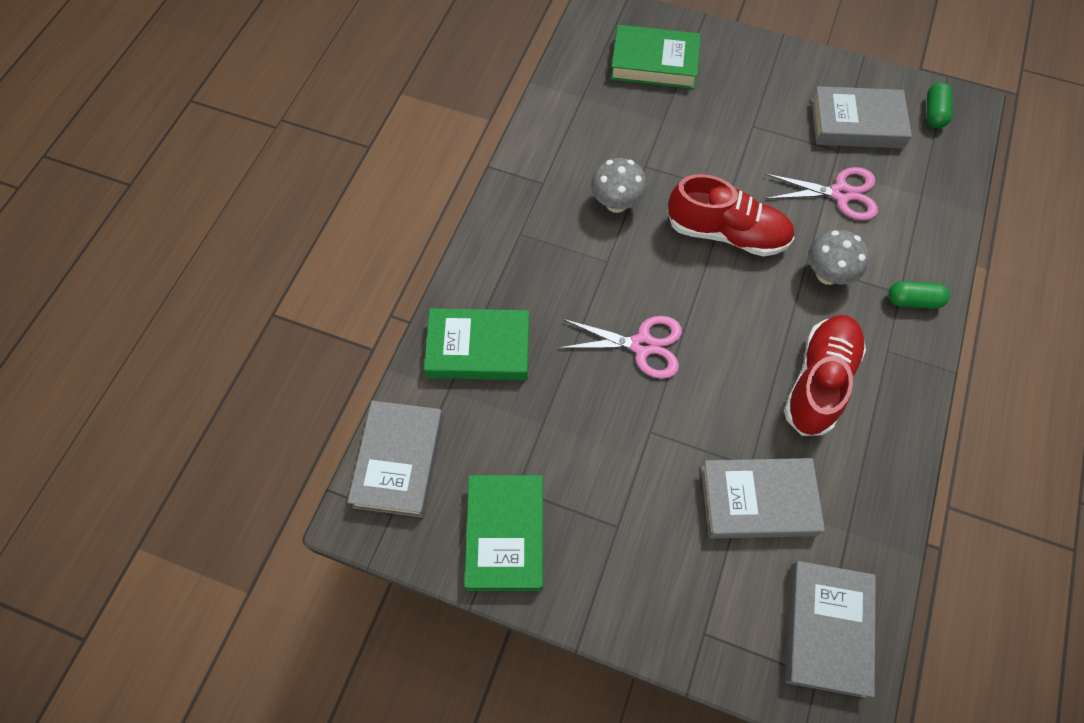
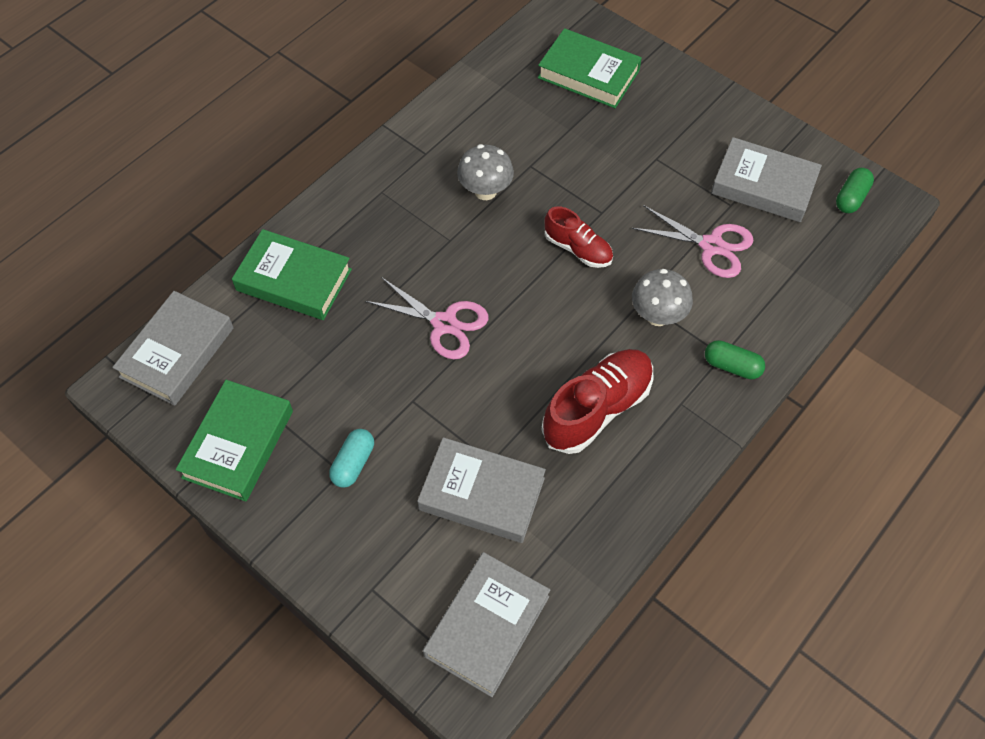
camera: 20 degrees right, 5 degrees down
(625, 514) = (353, 463): none -> turquoise capsule
(727, 233) = (578, 249): red shoe -> red shoe, size x0.61

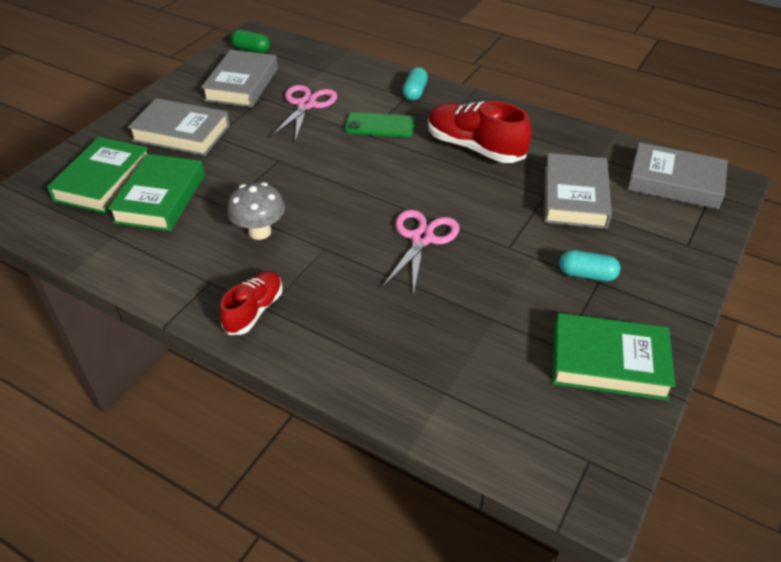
camera: 100 degrees left, 15 degrees down
(177, 352) = (526, 448): grey book -> grey book (181, 133)
(294, 279) = (399, 360): green book -> green book (160, 198)
(578, 249) = (321, 169): red shoe -> red shoe (254, 311)
(657, 316) = (380, 125): grey mushroom -> green phone
(732, 366) = (415, 92): green capsule -> turquoise capsule

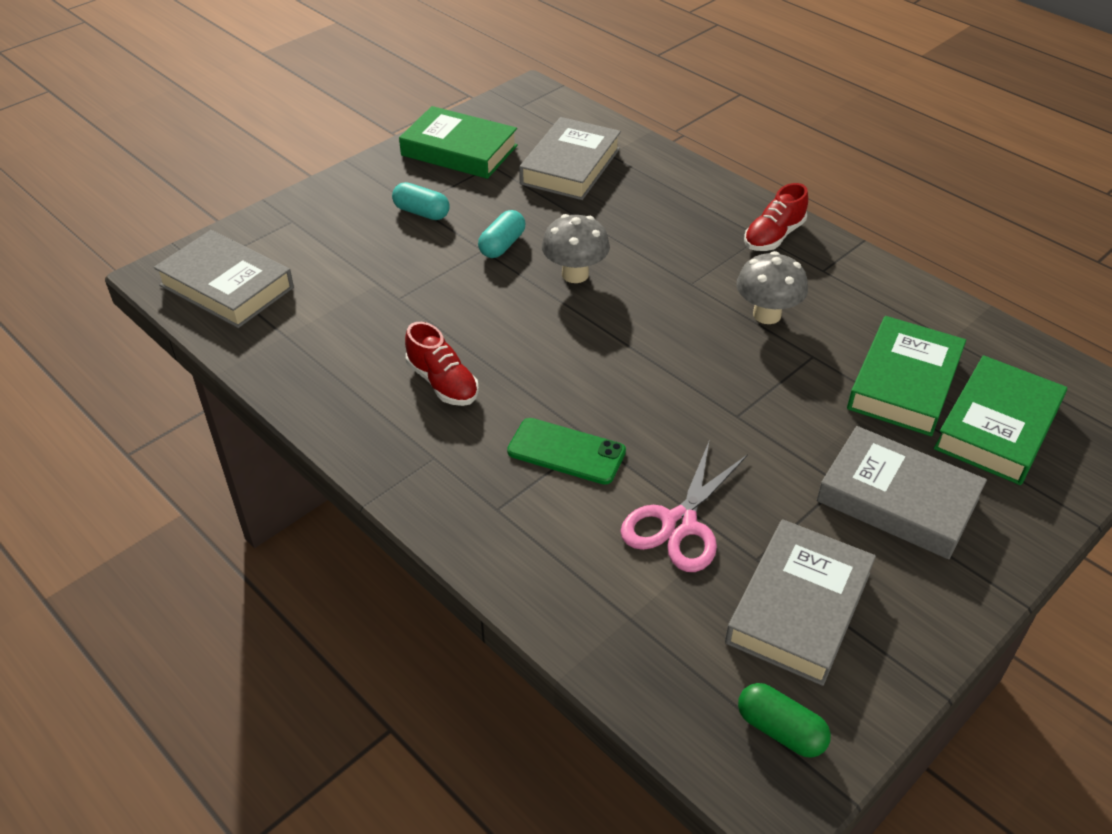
camera: 165 degrees left, 0 degrees up
(415, 92) = (478, 516): turquoise capsule -> turquoise capsule (502, 245)
(422, 239) = (575, 274): pink scissors -> grey mushroom
(474, 147) = (443, 383): red shoe -> red shoe, size x0.61
(574, 196) = (364, 290): grey book -> grey book (570, 166)

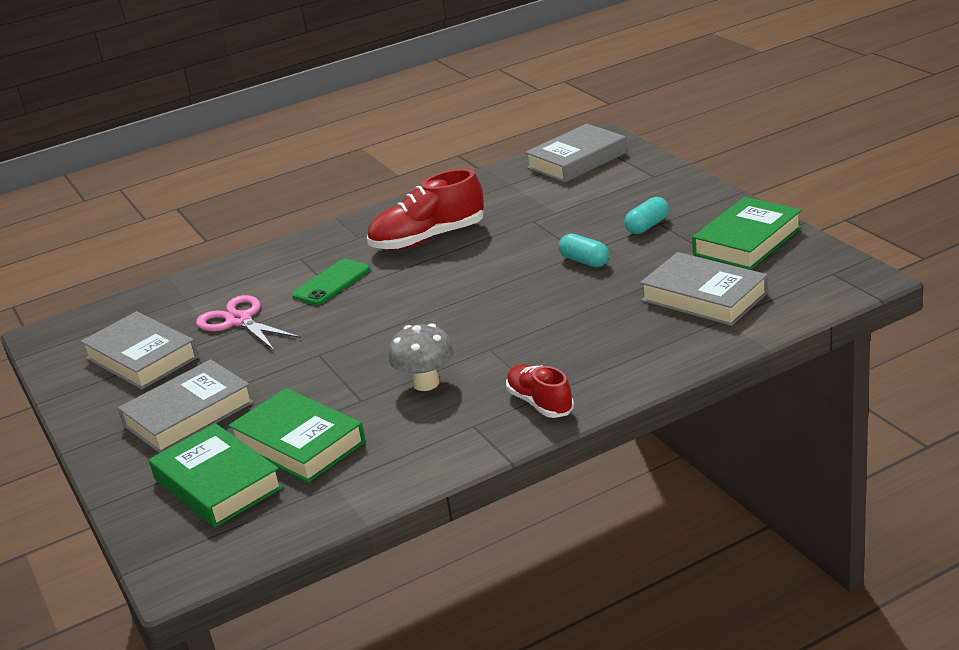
camera: 110 degrees right, 15 degrees down
(443, 383) = (428, 239): red shoe -> red shoe, size x1.64
(575, 274) = (528, 293): grey mushroom -> none
(780, 730) = (75, 341): green capsule -> none

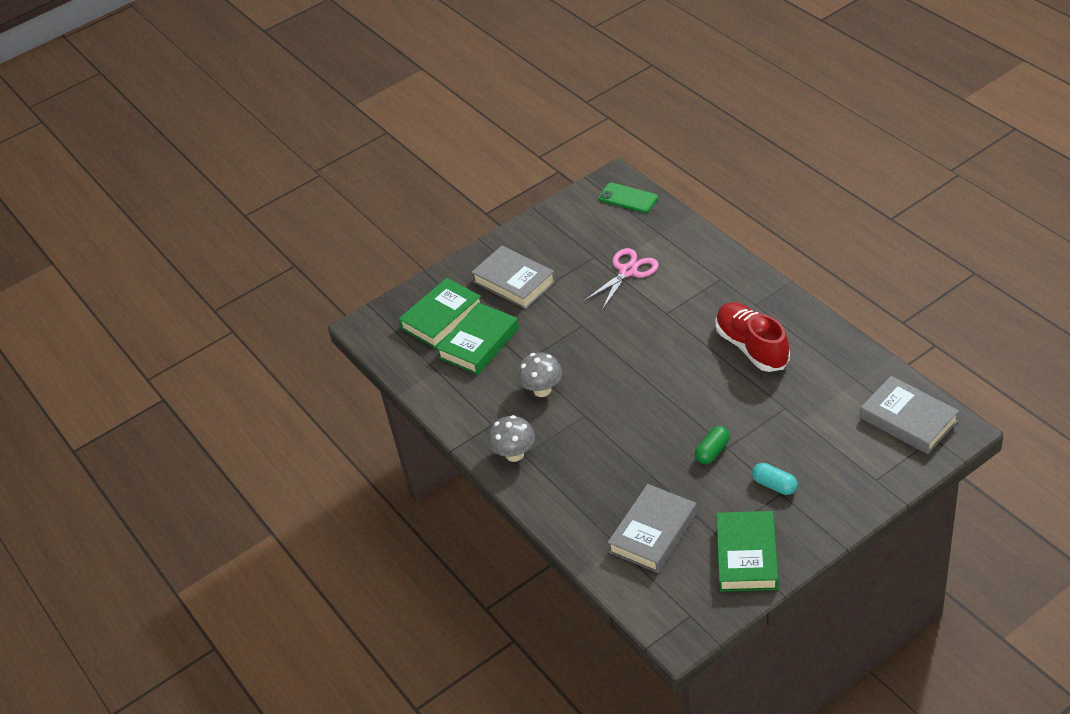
camera: 85 degrees right, 15 degrees up
(141, 358) = (581, 237): grey book -> none
(331, 283) = (681, 307): green phone -> green phone (628, 198)
(540, 403) = (514, 454): red shoe -> grey mushroom
(584, 261) = (712, 451): turquoise capsule -> green capsule
(747, 241) = (746, 556): green book -> green book turned 60 degrees clockwise

